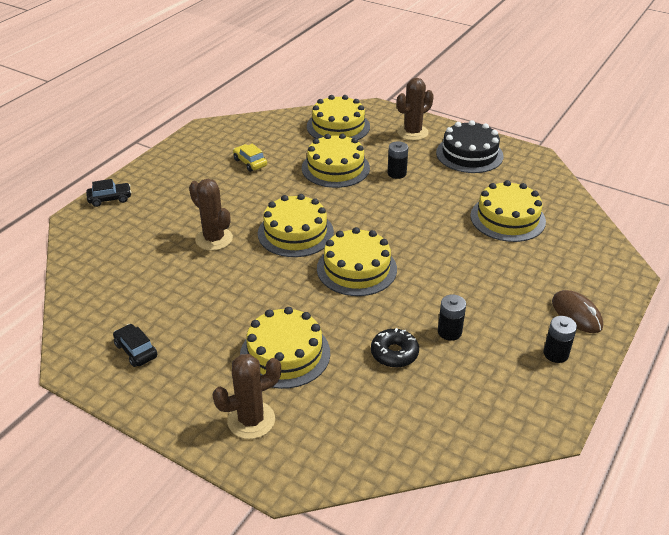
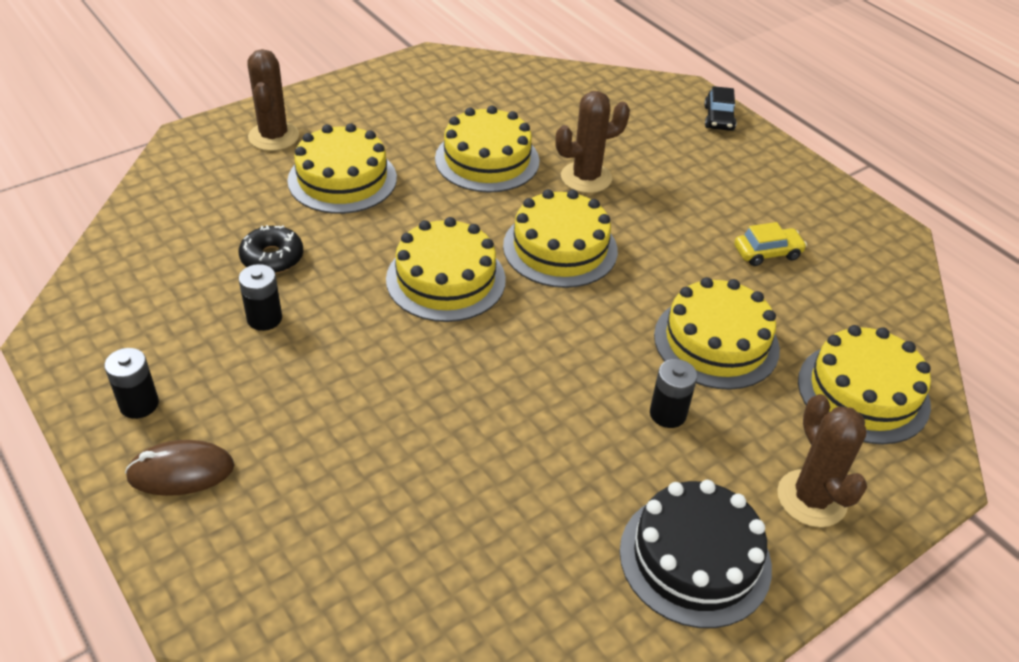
camera: 110 degrees right, 5 degrees up
(136, 350) = (425, 92): black car -> none
(507, 218) = (455, 510): yellow cake -> yellow cake (487, 160)

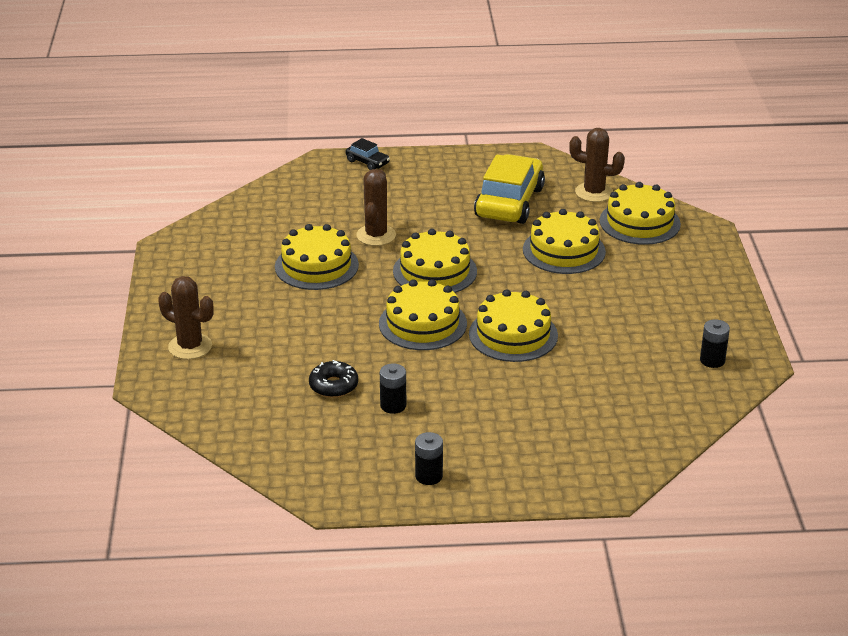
camera: 55 degrees left, 10 degrees down
(181, 472) = (502, 472): brown mouse -> none
(342, 179) = (275, 332): yellow cake -> yellow cake (513, 335)
(667, 414) = (602, 288): black battery -> black battery (712, 360)
(695, 558) = (700, 319): black cake -> none
(767, 253) = (509, 202): yellow car -> yellow car, size x2.22
(811, 498) = (693, 270): brown cactus -> brown cactus (594, 192)

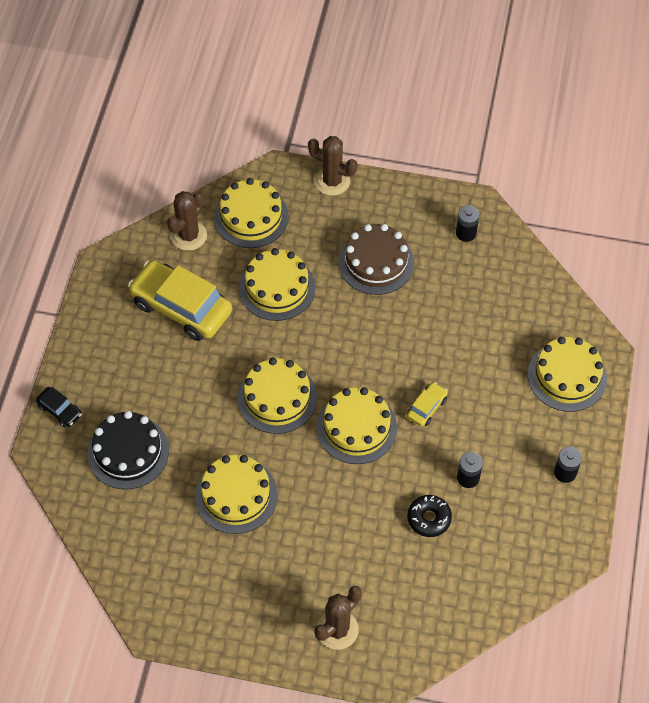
camera: 75 degrees left, 25 degrees up
(339, 202) = (128, 452): none -> black cake
(367, 162) = (60, 410): black car -> black car turned 75 degrees clockwise
(376, 235) = (200, 433): brown cactus -> brown cactus (332, 181)
(468, 365) = (427, 408): none -> yellow car
(513, 335) = (392, 362): yellow cake -> yellow cake (567, 376)
(633, 305) = (376, 262): none -> brown cake

